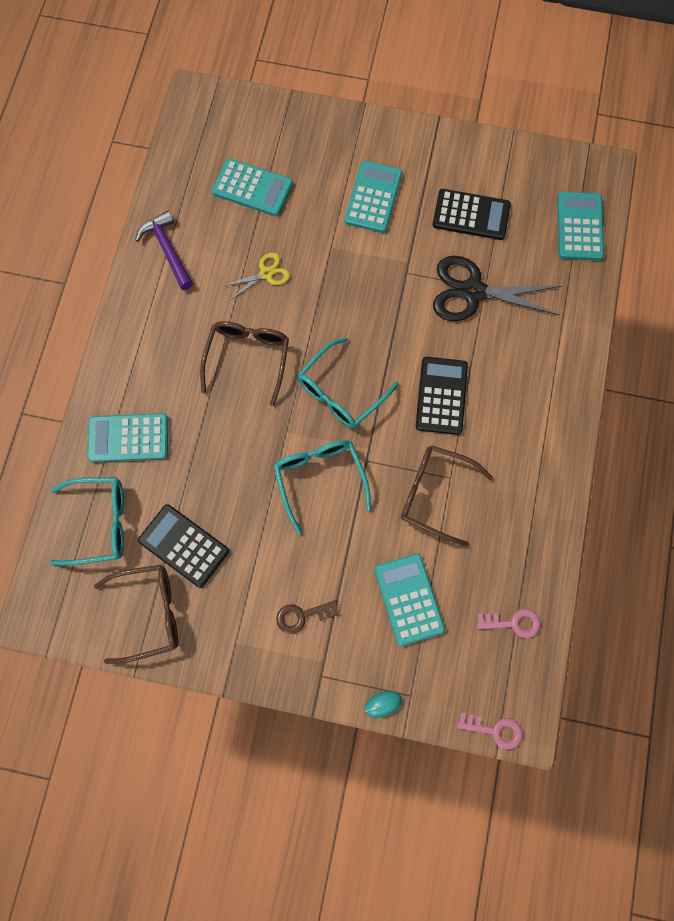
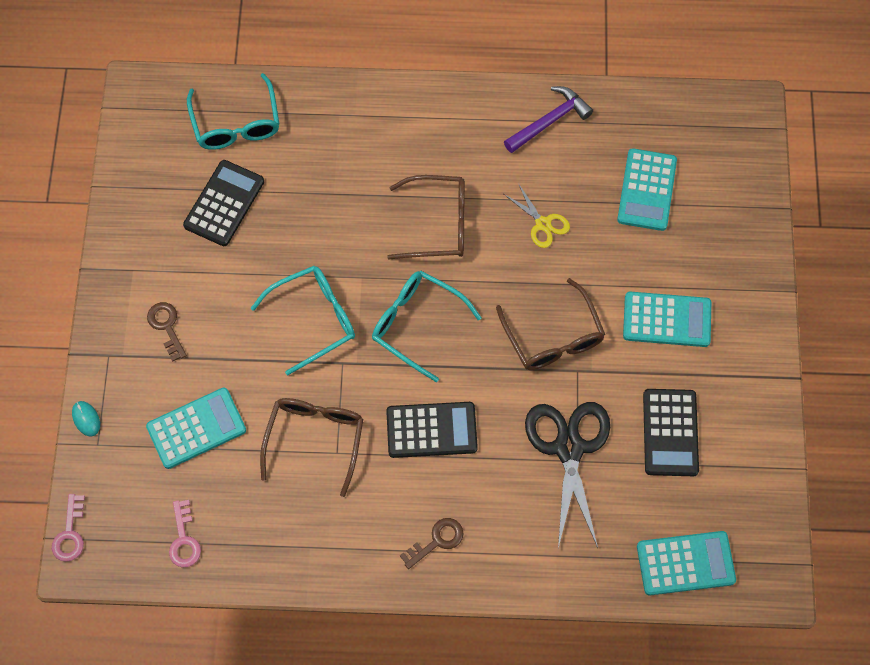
camera: 80 degrees right, 5 degrees down
(128, 438) = (329, 130): turquoise calculator -> none
(149, 613) = (152, 186): brown glasses -> brown glasses (553, 337)
(540, 408) = (437, 541): none -> brown key

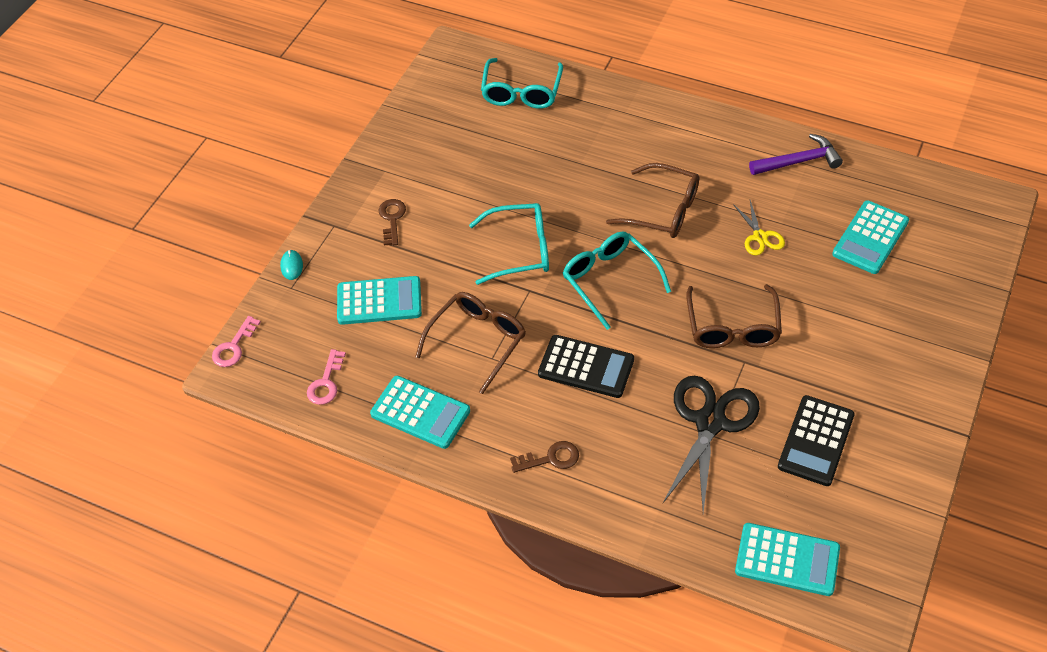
camera: 25 degrees right, 15 degrees down
(224, 203) = (484, 145): black calculator -> none
(667, 319) = (849, 346): turquoise calculator -> turquoise calculator (420, 412)

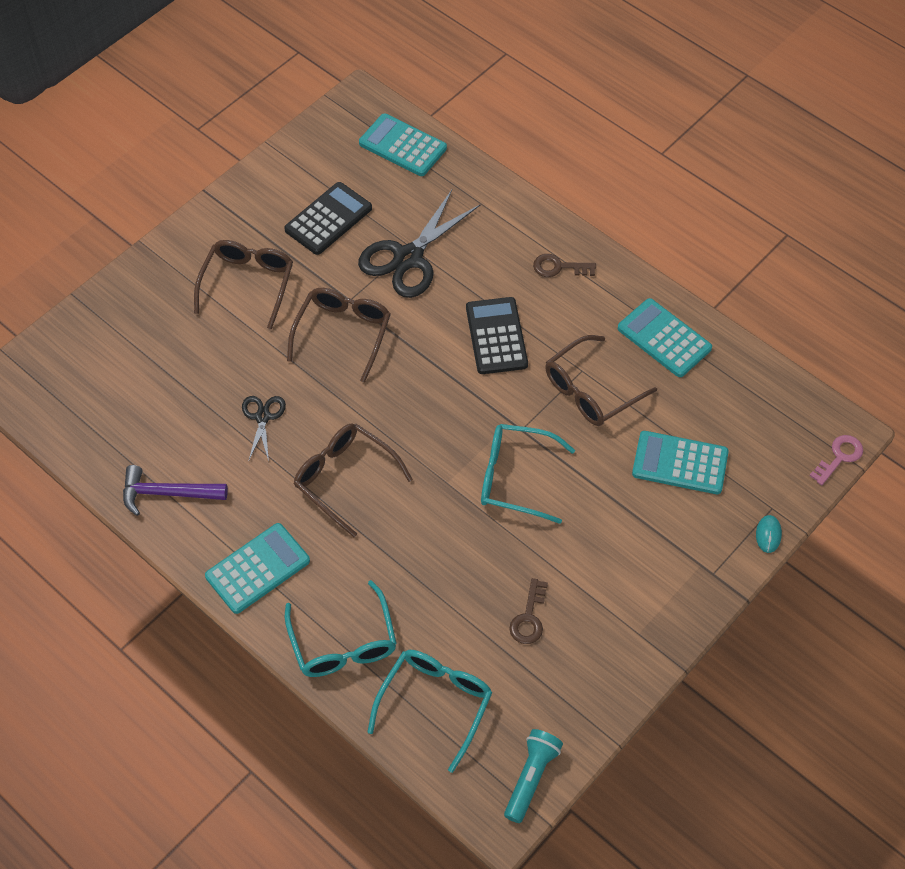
camera: 165 degrees left, 5 degrees up
(326, 382) = (749, 392): pink key -> none
(392, 219) = (645, 561): brown key -> brown key (529, 617)
(439, 72) = (531, 778): none -> turquoise flashlight
(586, 367) = (496, 336): black calculator -> black calculator turned 45 degrees clockwise
(610, 280) = (436, 415): turquoise glasses -> turquoise glasses (343, 643)
(760, 237) = (263, 417): yellow scissors -> black scissors
(851, 348) = (247, 284): none -> brown glasses
(870, 238) = (156, 382): turquoise calculator -> turquoise calculator (257, 568)

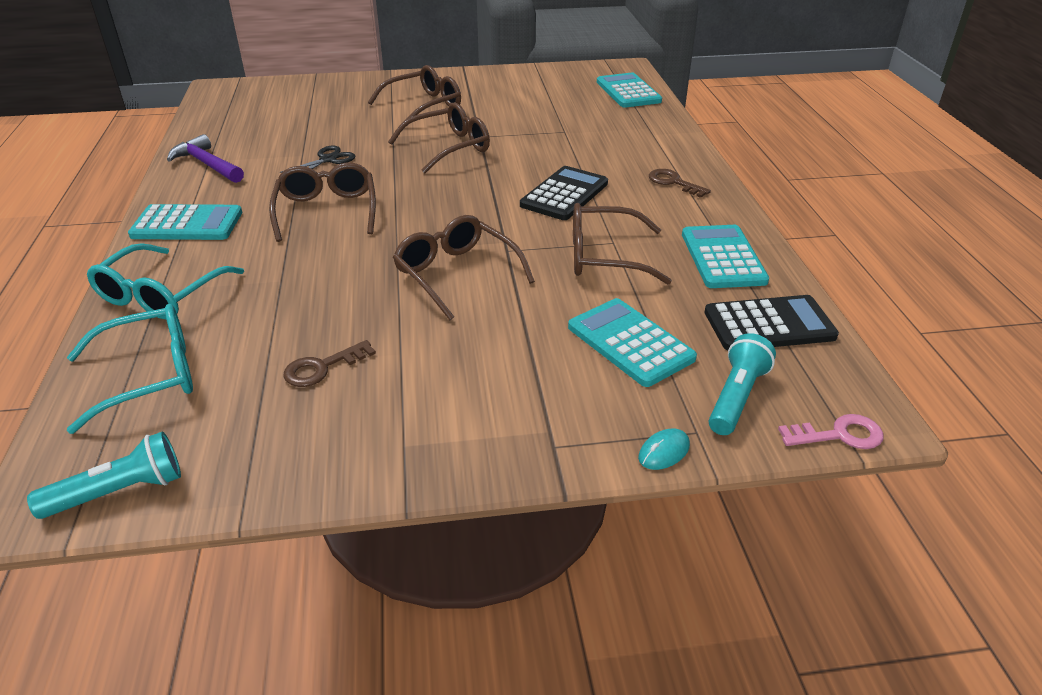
camera: 40 degrees right, 20 degrees down
(328, 219) = (524, 101): black calculator -> black calculator (769, 324)
(408, 258) = (554, 135): black scissors -> none
(515, 478) = (456, 274): turquoise glasses -> brown glasses
(771, 466) = (736, 397): none -> turquoise flashlight

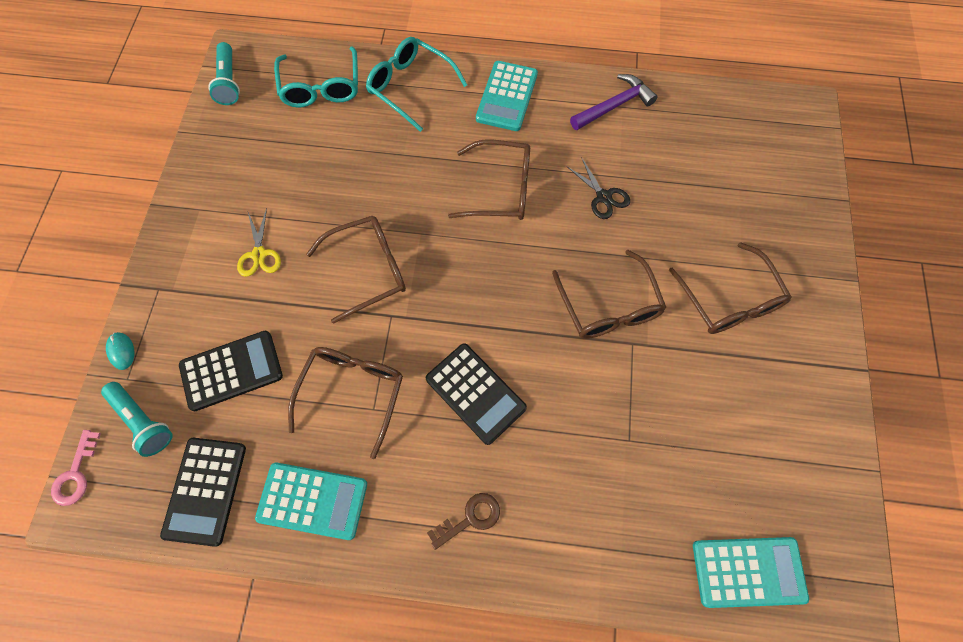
camera: 105 degrees right, 30 degrees up
(322, 367) = (290, 173): brown key -> none
(463, 362) = (259, 254): none -> yellow scissors
(630, 343) = (231, 370): turquoise calculator -> black calculator

